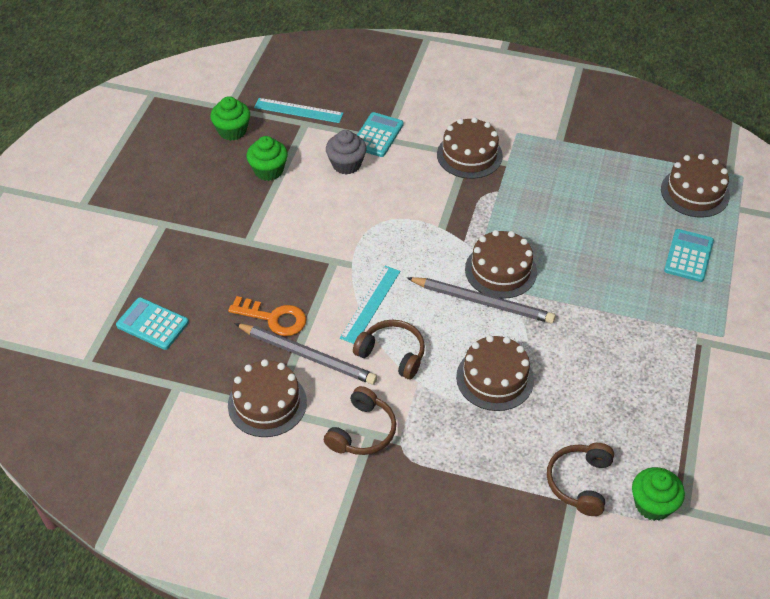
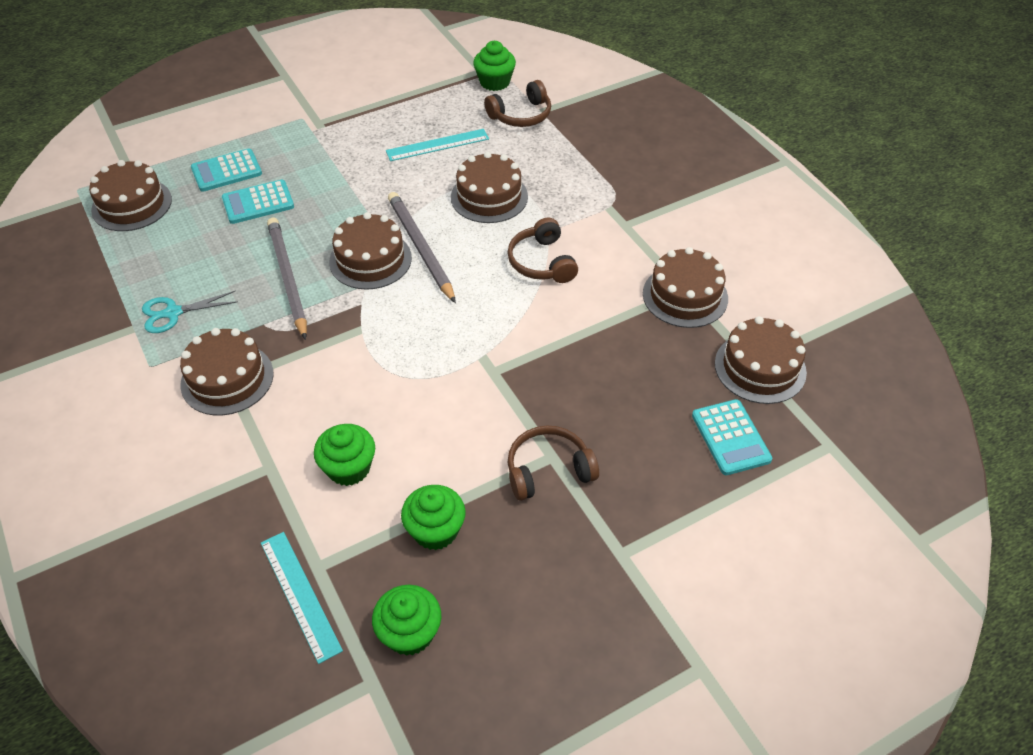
camera: 135 degrees left, 0 degrees up
(169, 385) = (760, 368): none -> brown cake
(274, 318) = (607, 359): orange key -> none
(307, 355) = (612, 308): grey pencil -> grey pencil (287, 278)
(346, 164) = (349, 468): grey cupcake -> green cupcake
(362, 431) = (630, 229): brown headphones -> brown headphones (548, 470)
(370, 304) = (510, 310): turquoise ruler -> turquoise ruler (437, 145)
(377, 135) = (270, 478): turquoise calculator -> turquoise calculator (258, 203)
(553, 161) = (173, 313): none -> turquoise scissors

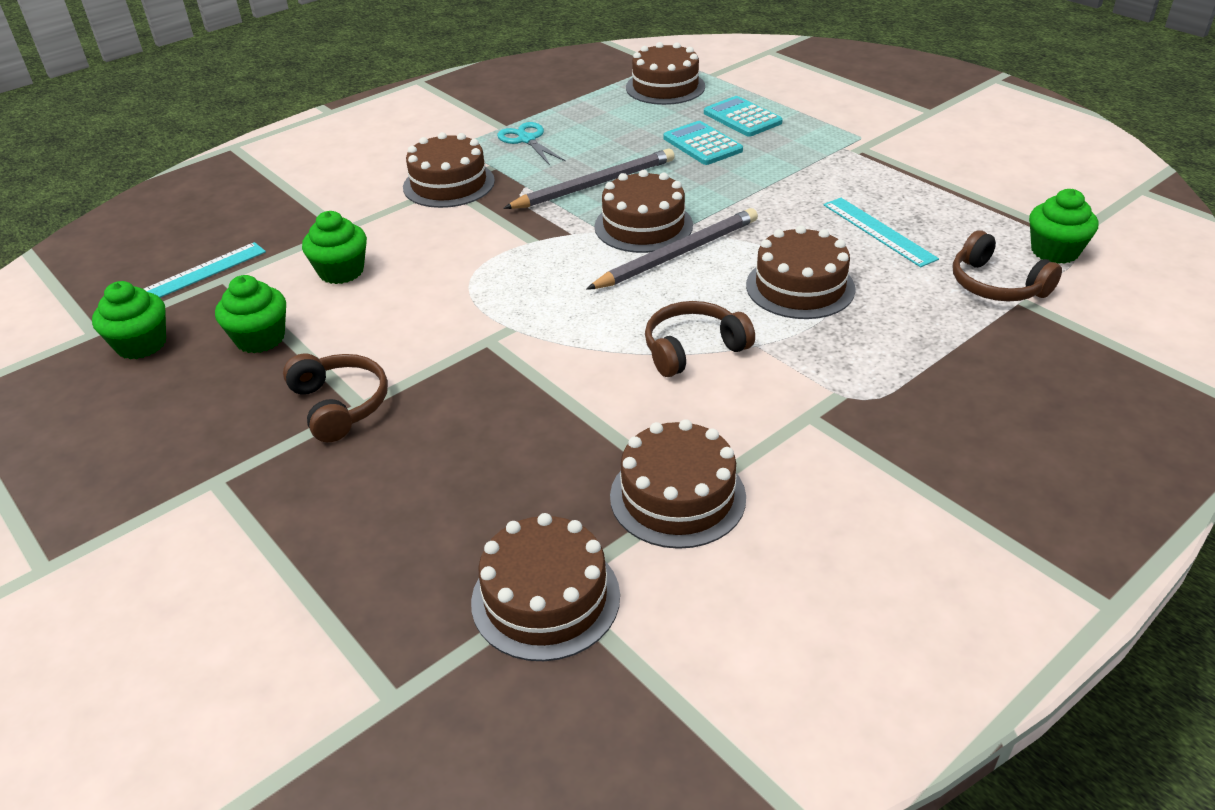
camera: 80 degrees right, 10 degrees down
(731, 437) = (401, 572): turquoise calculator -> none

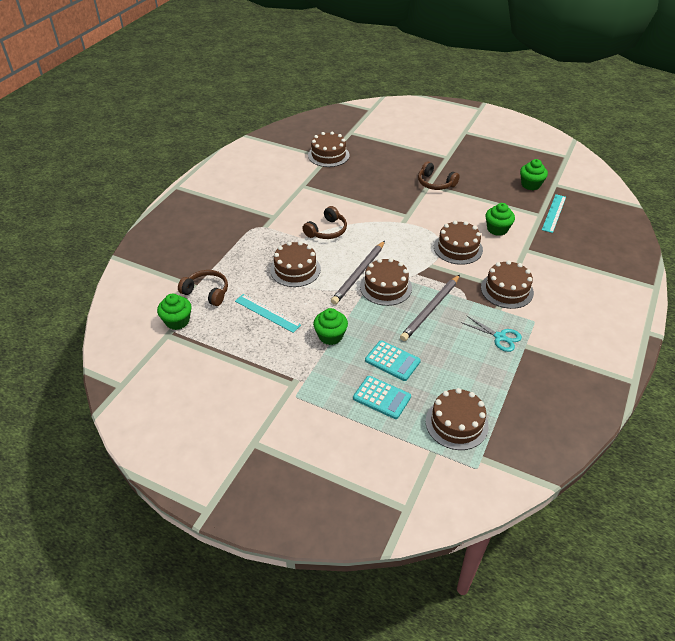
camera: 155 degrees right, 5 degrees up
(260, 338) = (491, 196): green cupcake -> green cupcake (330, 336)
(677, 496) = (306, 184): brown cake -> brown cake (458, 248)

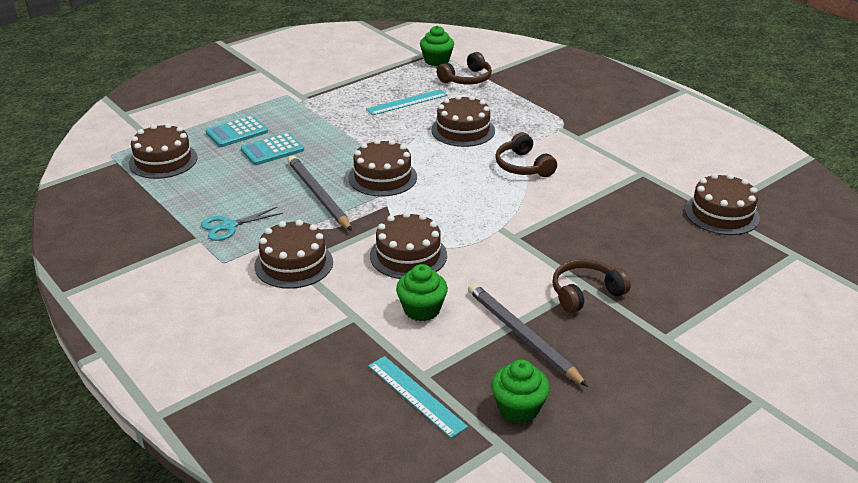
camera: 115 degrees right, 10 degrees down
(330, 336) = (341, 126): green cupcake -> none
(359, 274) = (421, 166): grey pencil -> grey pencil (522, 336)

